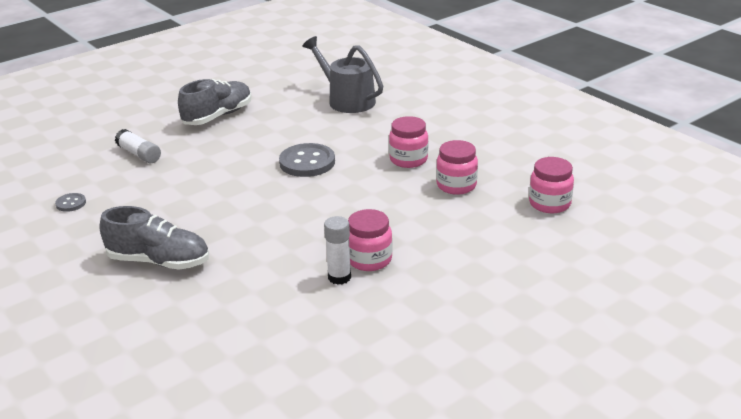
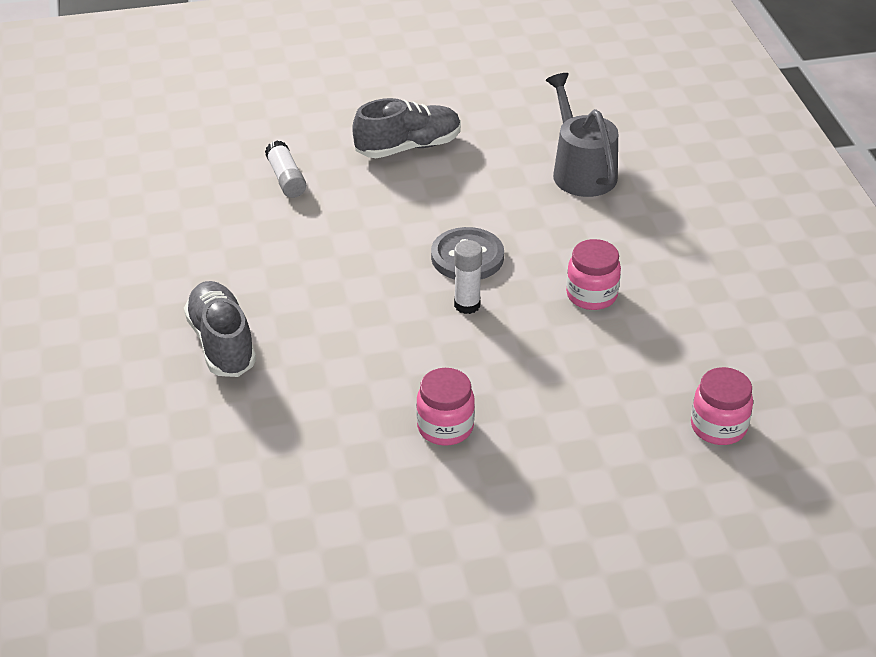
camera: 25 degrees right, 10 degrees up
(71, 203) = (176, 227): grey button -> none
(159, 261) = (222, 343): grey shoe -> grey shoe turned 150 degrees counterclockwise
(339, 277) = (396, 439): white glue stick -> white glue stick (467, 305)
(456, 185) = (622, 356): pink jar -> none

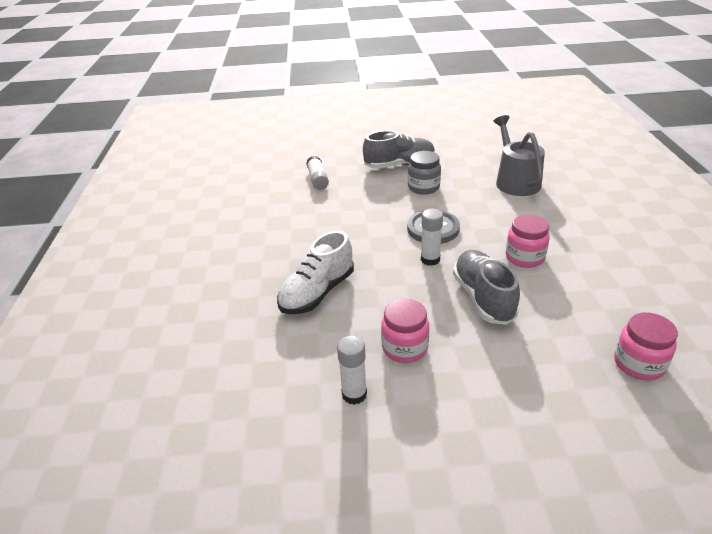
camera: 10 degrees right, 5 degrees down
(222, 343) = (248, 276): grey shoe -> grey shoe (483, 298)
(322, 362) = (317, 292): none -> white shoe
(391, 486) = (354, 394): none -> white glue stick
(448, 187) = (423, 187): none -> grey jar

